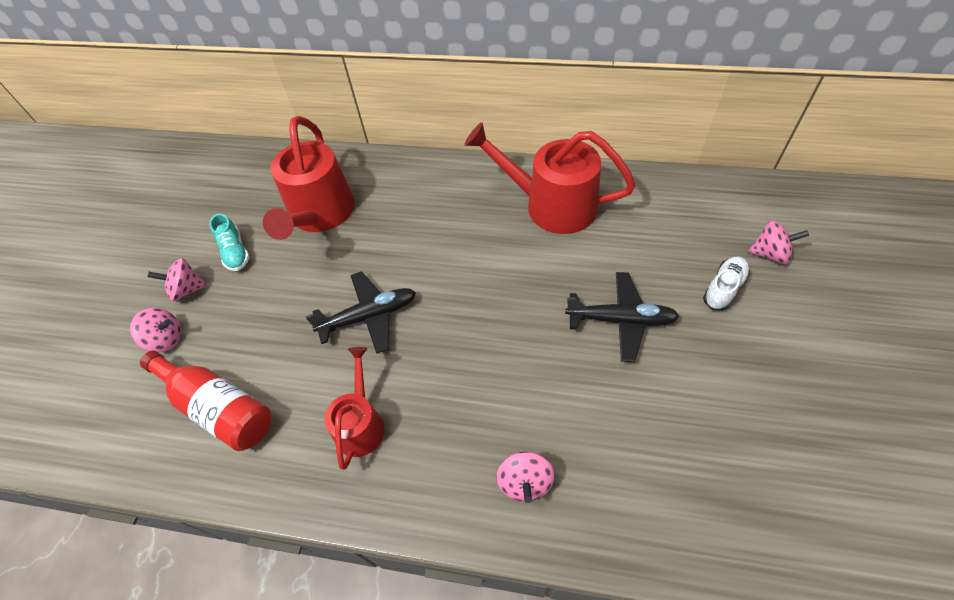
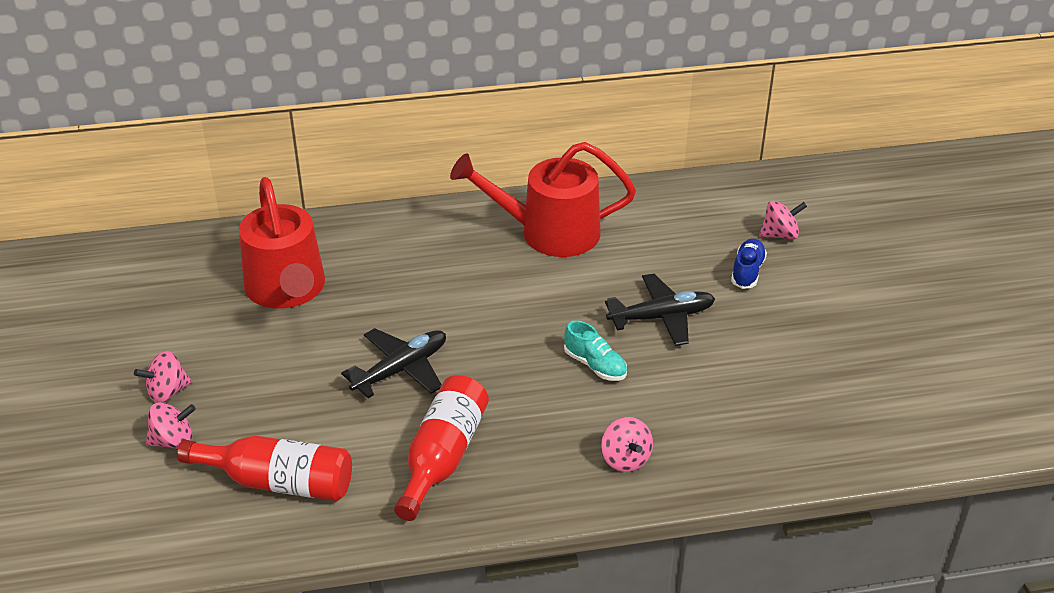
camera: 25 degrees left, 15 degrees down
(235, 252) = (204, 345): turquoise shoe -> turquoise shoe (595, 365)
(360, 424) = (443, 457): red watering can -> red bottle
(723, 288) = (747, 271): white shoe -> blue shoe

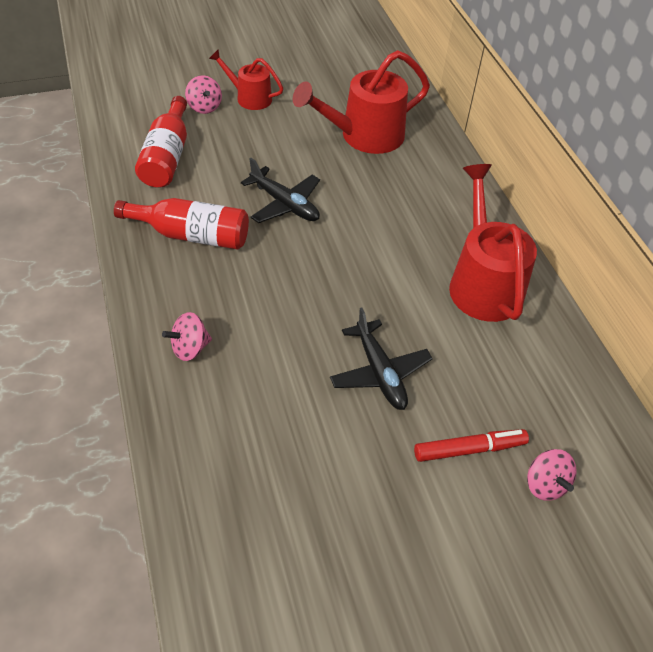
camera: 80 degrees right, 10 degrees up
(167, 392) = (249, 98): pink spinning top -> red watering can
(595, 365) = (305, 324): turquoise shoe -> none
(747, 271) = (469, 449): blue shoe -> red marker

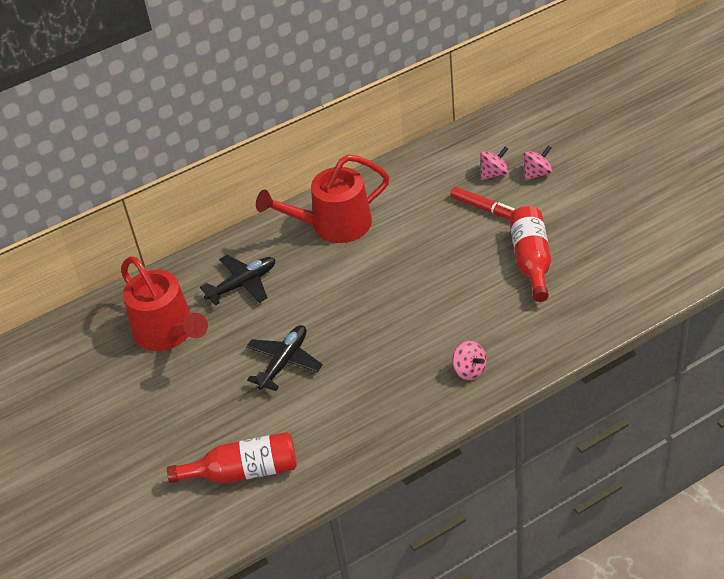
camera: 95 degrees left, 5 degrees down
(191, 235) = (347, 413): red bottle -> red bottle (531, 261)
(204, 107) = (152, 470): pink spinning top -> pink spinning top (537, 173)
(249, 98) = (126, 437): red watering can -> none
(380, 373) = (444, 262): black plane -> black plane (243, 284)
(469, 449) = (485, 209): red marker -> red marker turned 150 degrees clockwise

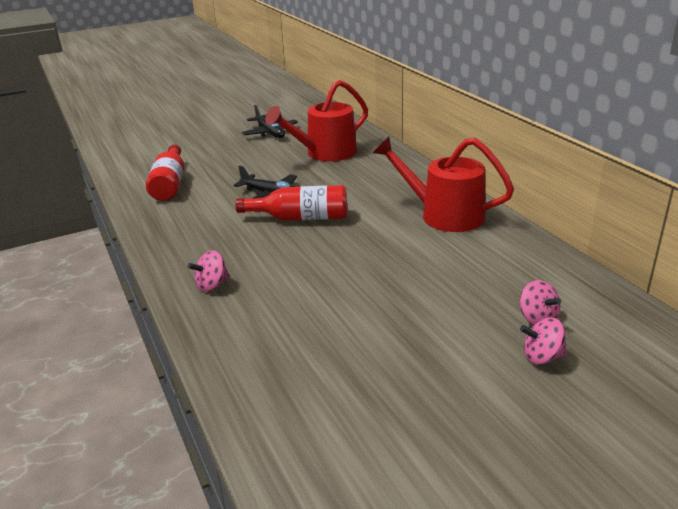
camera: 90 degrees right, 15 degrees down
(243, 284) = (371, 177): black plane -> black plane (270, 133)
(334, 225) = (444, 215): red watering can -> red watering can turned 45 degrees counterclockwise
(485, 209) = (466, 308): red marker -> none
(531, 261) = (364, 338): red bottle -> red bottle (300, 218)
(537, 173) = (542, 357): pink spinning top -> pink spinning top turned 120 degrees clockwise

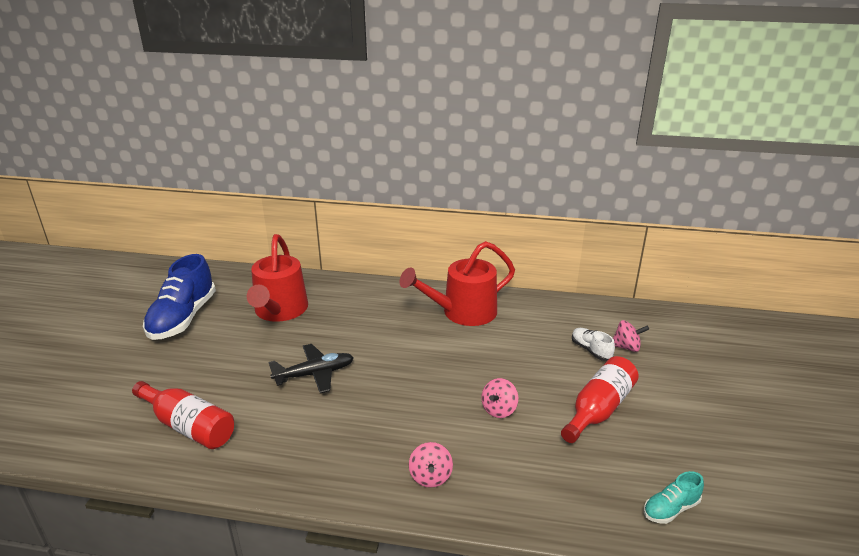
camera: 55 degrees left, 0 degrees up
(270, 133) = (183, 318): black plane -> blue shoe
(300, 218) = (377, 377): red bottle -> red bottle (599, 409)
(301, 429) = (670, 509): none -> turquoise shoe
(494, 299) = (591, 350): none -> white shoe
(542, 357) = (666, 367): pink spinning top -> pink spinning top (499, 410)

